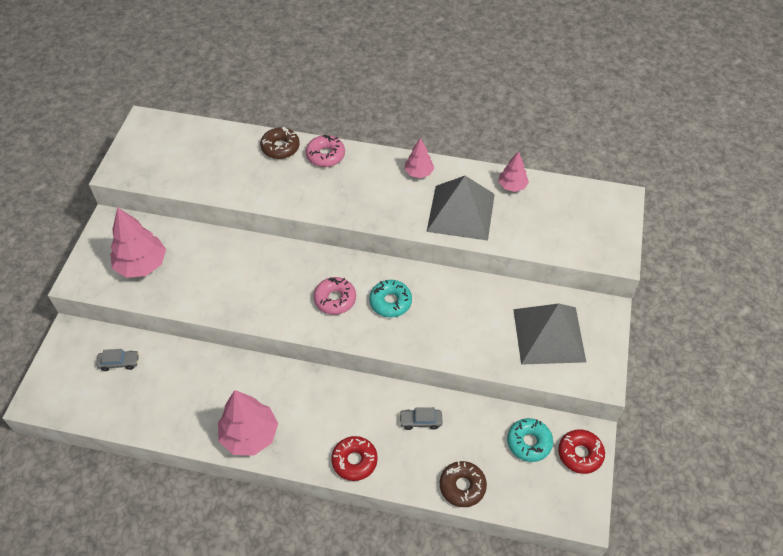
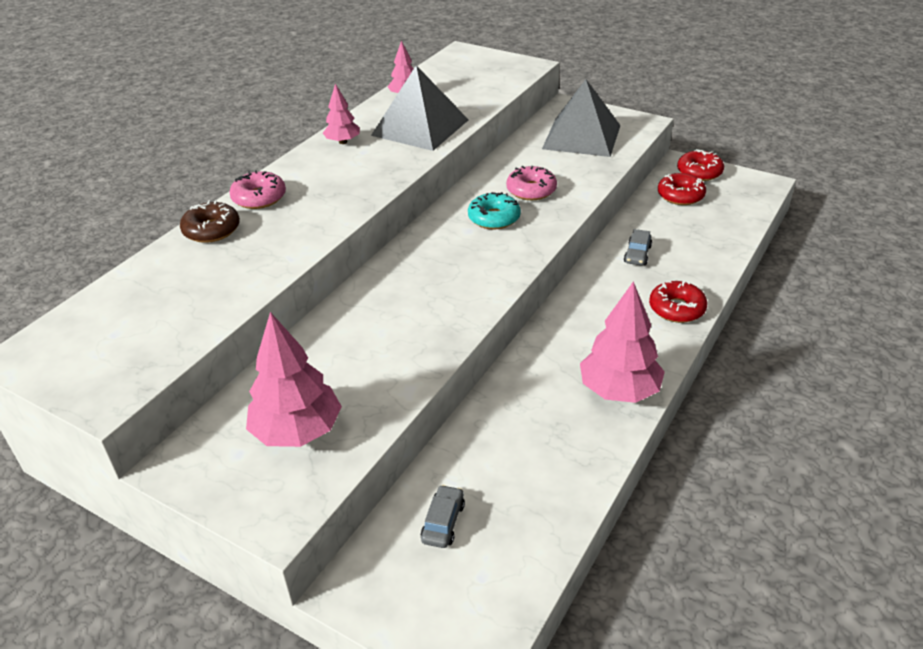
camera: 70 degrees left, 15 degrees down
(335, 299) = (468, 256): pink donut -> pink donut (531, 190)
(462, 486) = (722, 242): brown donut -> none
(529, 442) = (680, 195): turquoise donut -> red donut

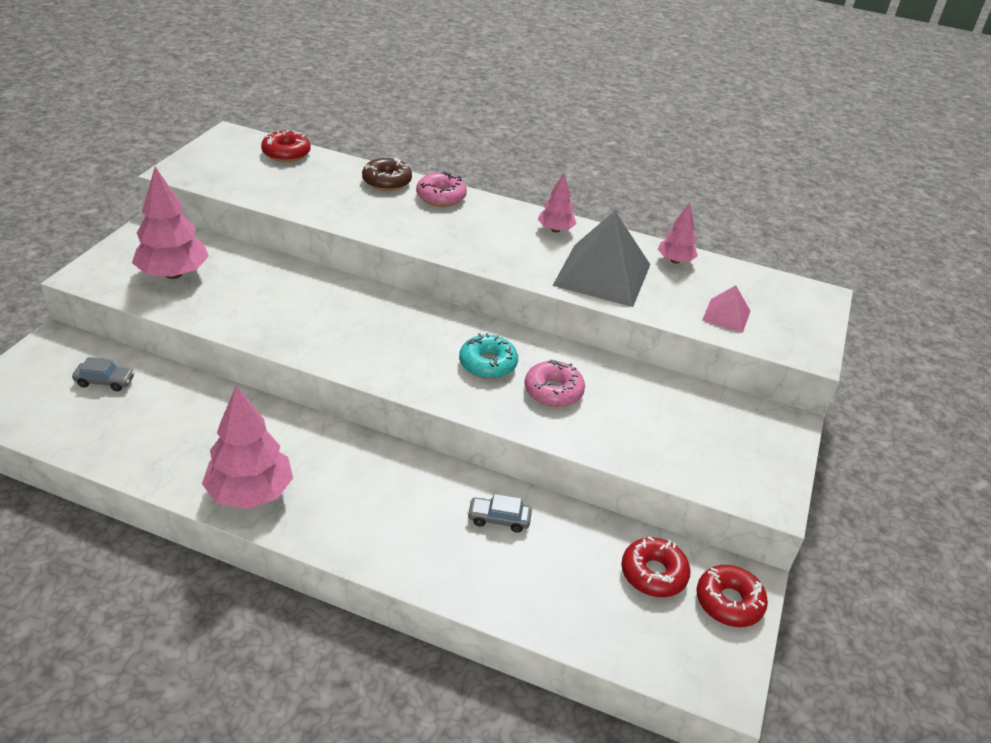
camera: 75 degrees right, 0 degrees up
(483, 86) = (726, 315): none -> pink pyramid
(582, 137) = (701, 436): grey pyramid -> none
(676, 308) = (391, 550): red donut -> red donut (286, 153)

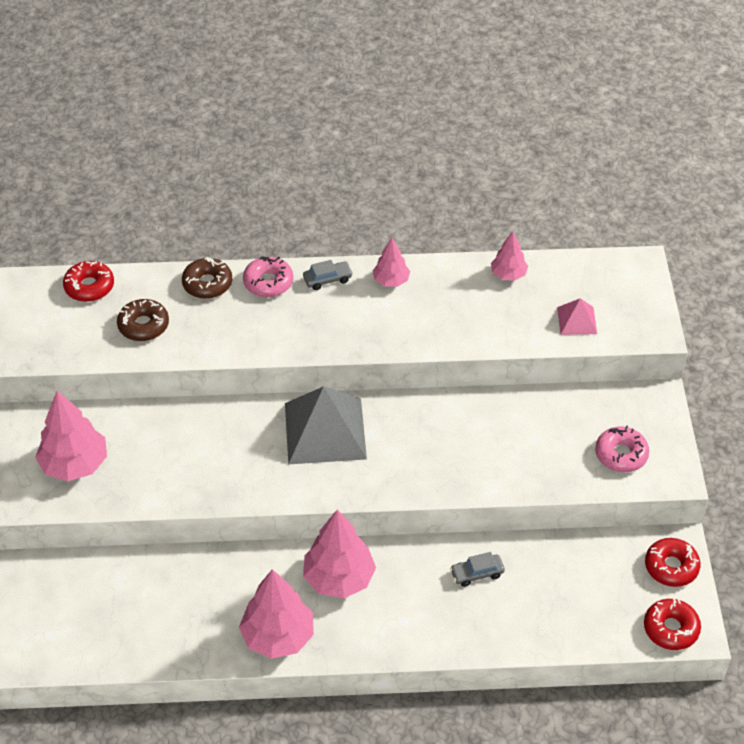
camera: 20 degrees left, 10 degrees up
(105, 381) = (80, 591): grey car -> grey car (327, 279)
(307, 189) = (143, 325): none -> brown donut
(352, 466) = (339, 578): none -> pink tree
(487, 364) = (402, 442): turquoise donut -> none
(553, 391) = (468, 446): pink donut -> pink donut (621, 454)
(602, 274) = (458, 318): grey pyramid -> grey pyramid (325, 431)
(653, 574) = (610, 568): red donut -> red donut (671, 629)

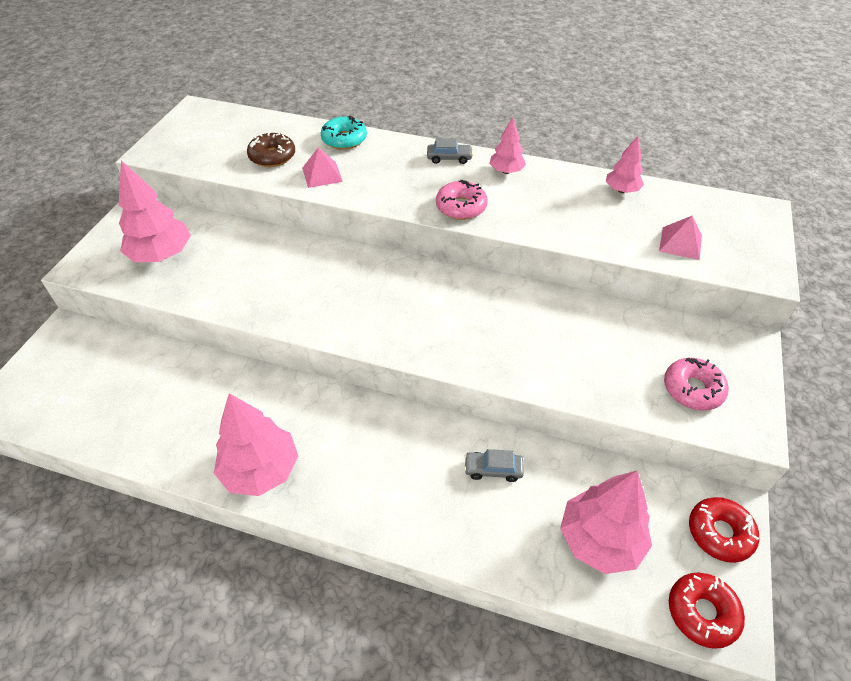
camera: 20 degrees right, 0 degrees up
(89, 287) = (249, 121): red donut -> none
(207, 284) = (344, 139): brown donut -> turquoise donut
(208, 334) = (322, 174): none -> pink pyramid
(268, 282) = (396, 149): pink donut -> pink donut (461, 207)
(325, 431) = (393, 285): grey pyramid -> none
(339, 578) = (350, 429): pink tree -> pink tree (600, 540)

